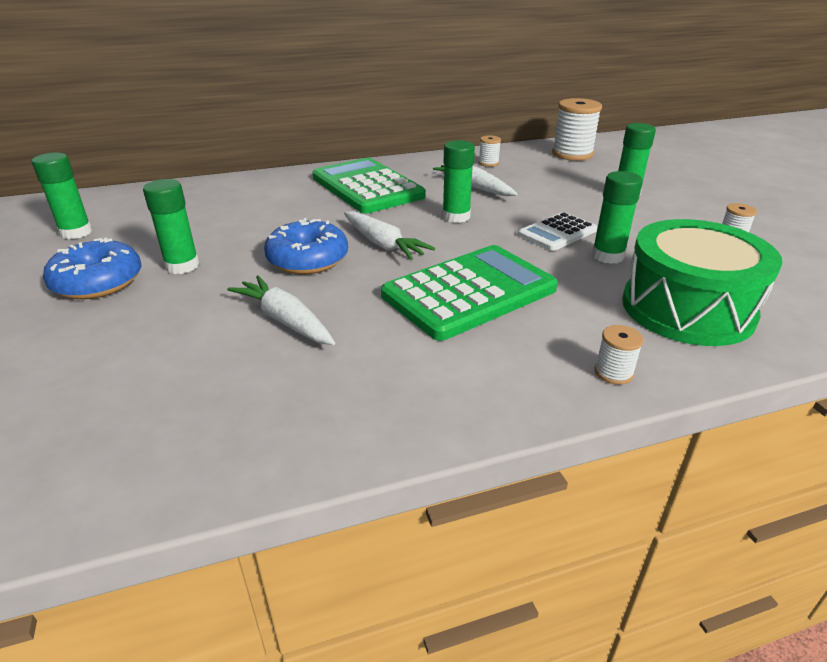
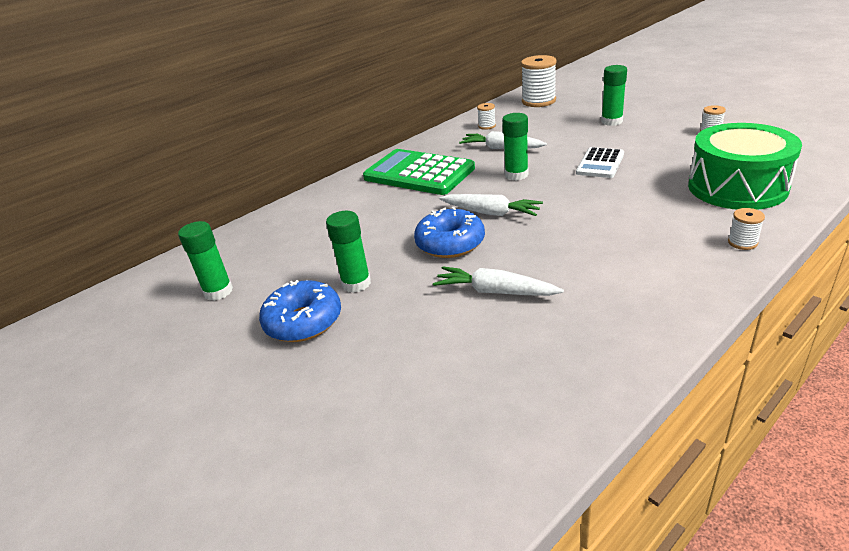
camera: 20 degrees left, 0 degrees up
(469, 292) = (595, 225): green calculator -> none
(608, 256) = (651, 169): green glue stick -> none

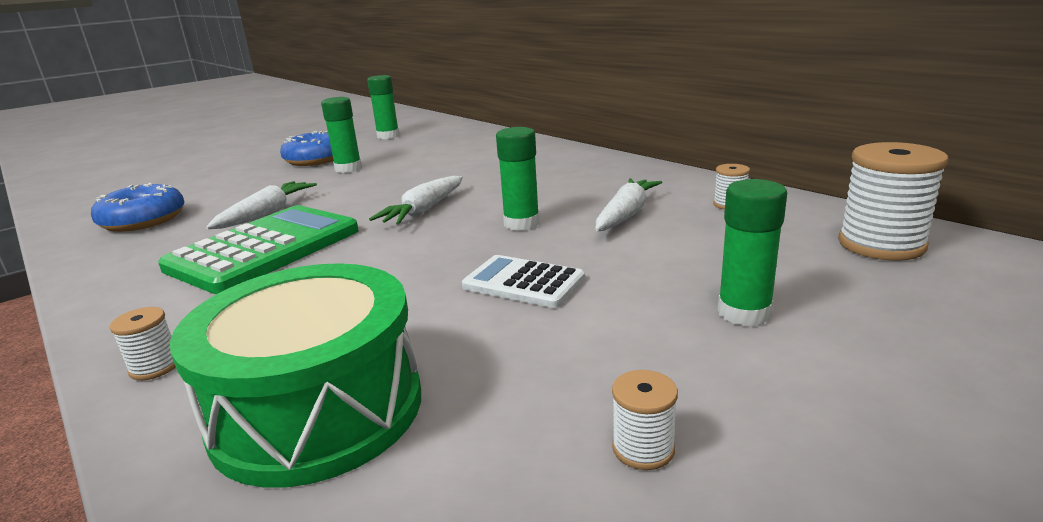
camera: 90 degrees right, 10 degrees down
(419, 173) = (562, 175): green calculator -> green calculator (265, 249)
(450, 243) = (376, 195): blue donut -> blue donut (143, 221)

